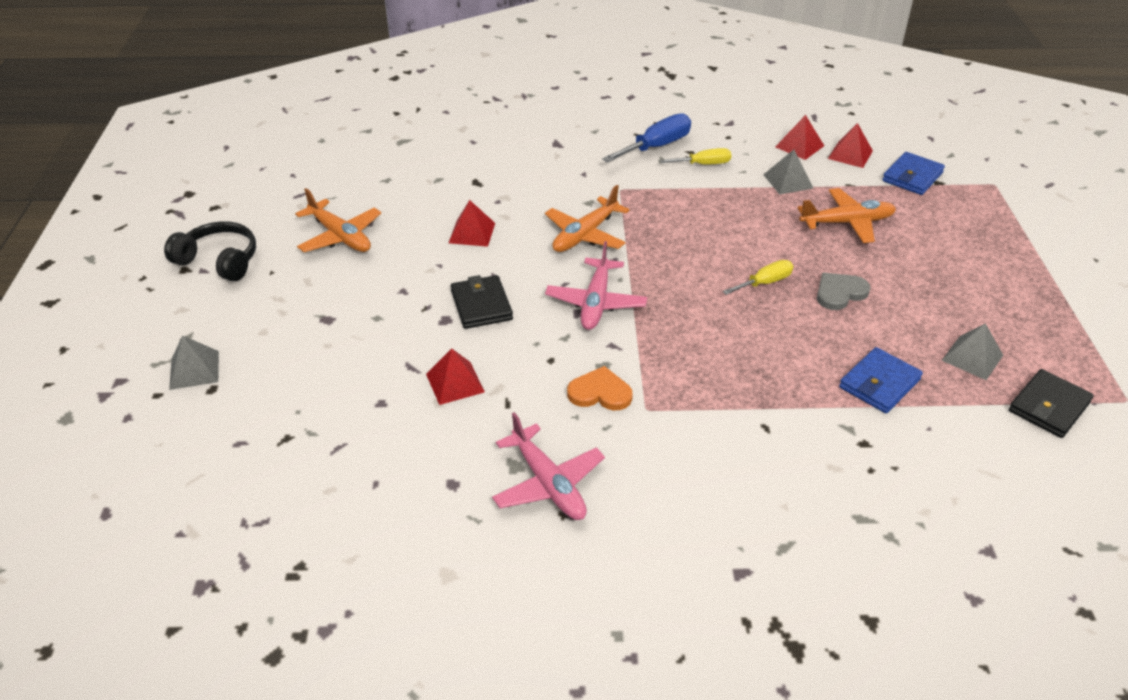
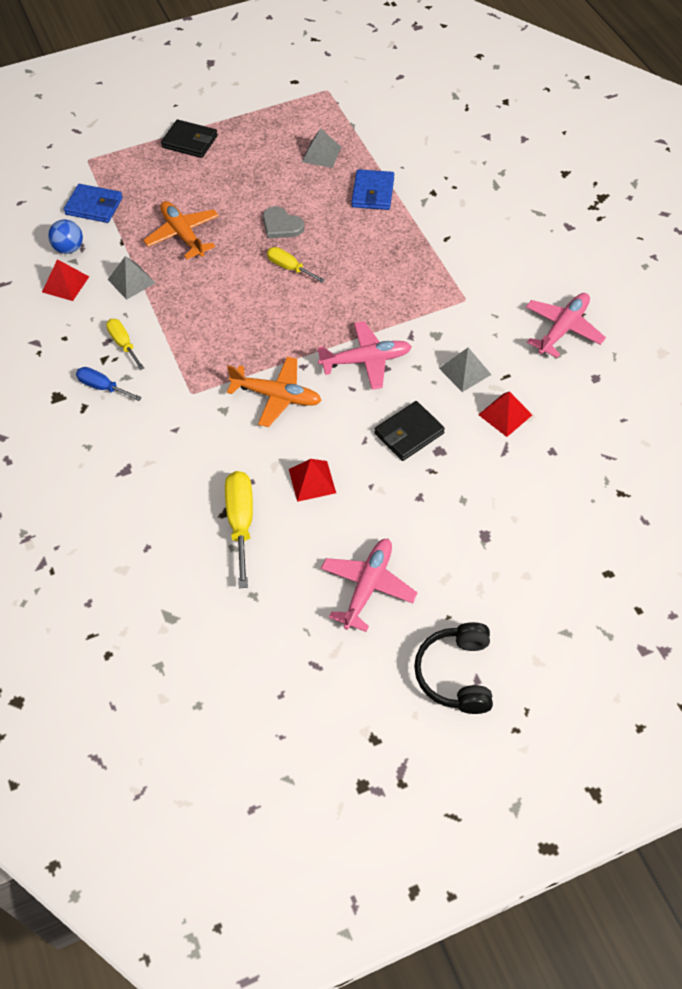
camera: 110 degrees left, 15 degrees up
(194, 370) = (598, 600): grey pyramid -> grey pyramid (465, 371)
(340, 236) = (367, 586): orange plane -> pink plane
(459, 187) = (241, 522): none -> yellow screwdriver
(600, 392) = (465, 328): orange heart -> none
(656, 146) = (102, 387): blue screwdriver -> blue screwdriver, size x0.63
(850, 154) = (69, 248): red pyramid -> blue ball
(879, 384) = (373, 193): blue wallet -> blue wallet turned 75 degrees clockwise
(1049, 407) = (352, 120): black wallet -> black wallet (190, 141)

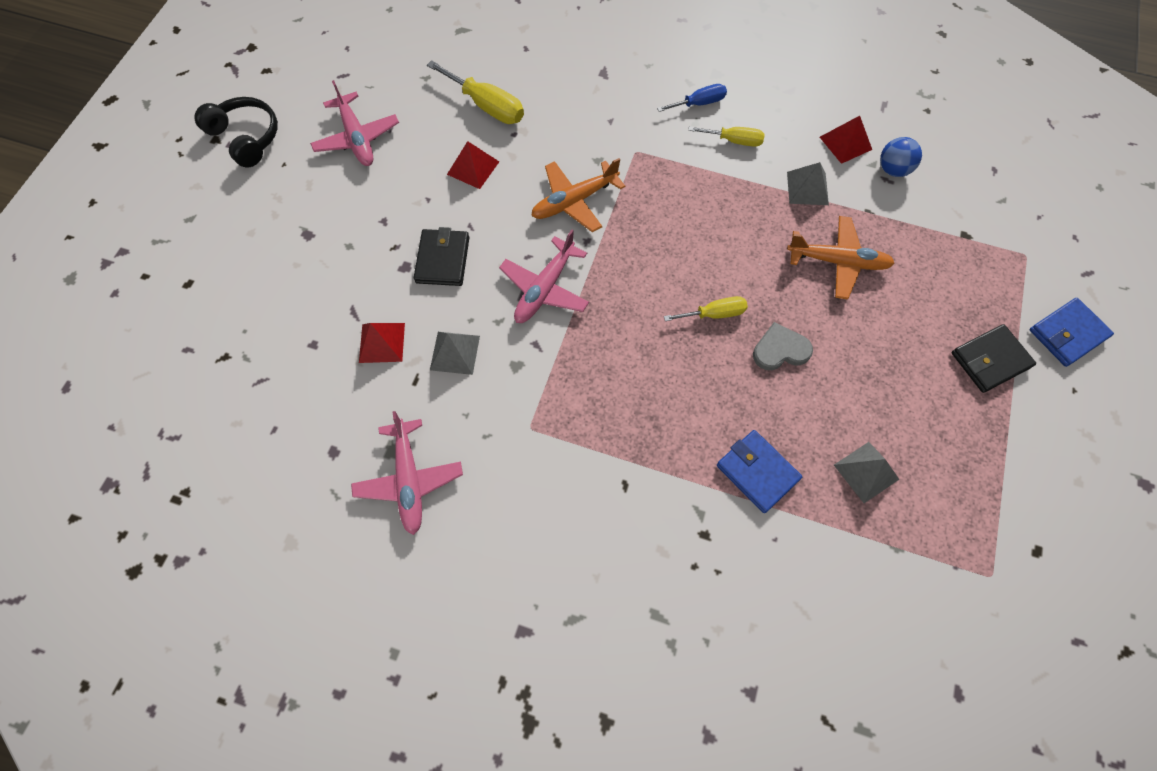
camera: 130 degrees right, 10 degrees up
(94, 206) = (942, 219): blue wallet -> blue wallet (1067, 334)

